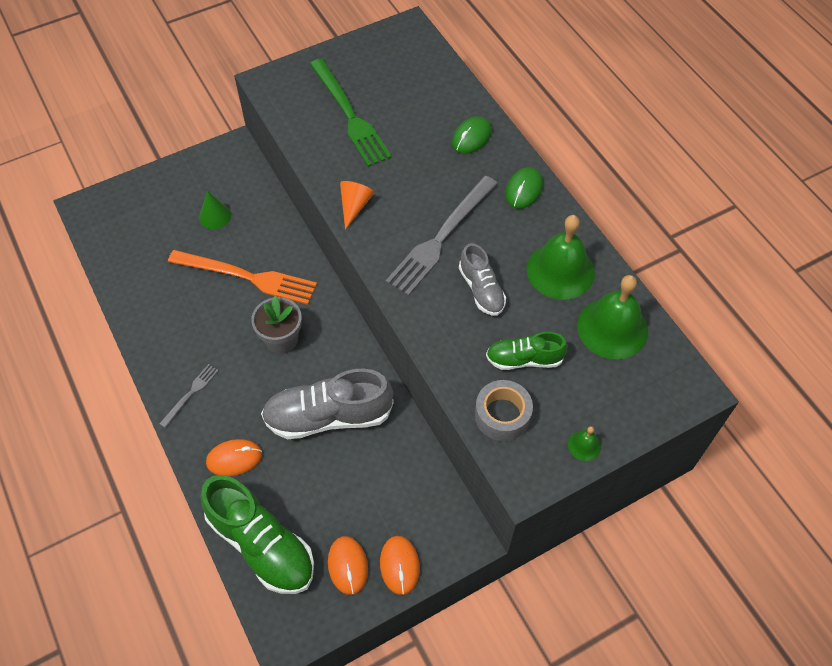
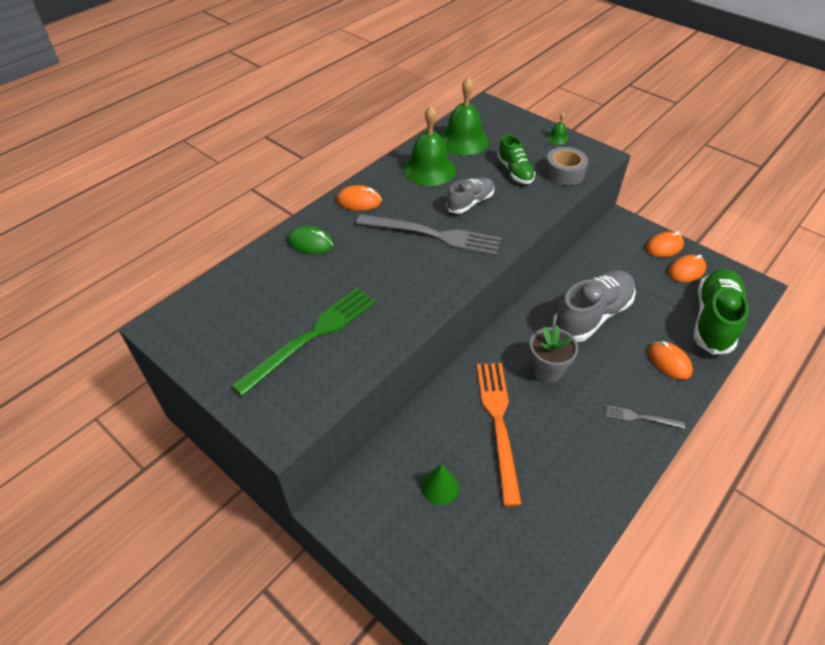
camera: 110 degrees left, 10 degrees down
(328, 416) = (592, 315): grey shoe -> grey shoe turned 105 degrees counterclockwise
(355, 206) = (427, 297): orange cone -> none
(523, 190) = (359, 201): green mouse -> orange mouse

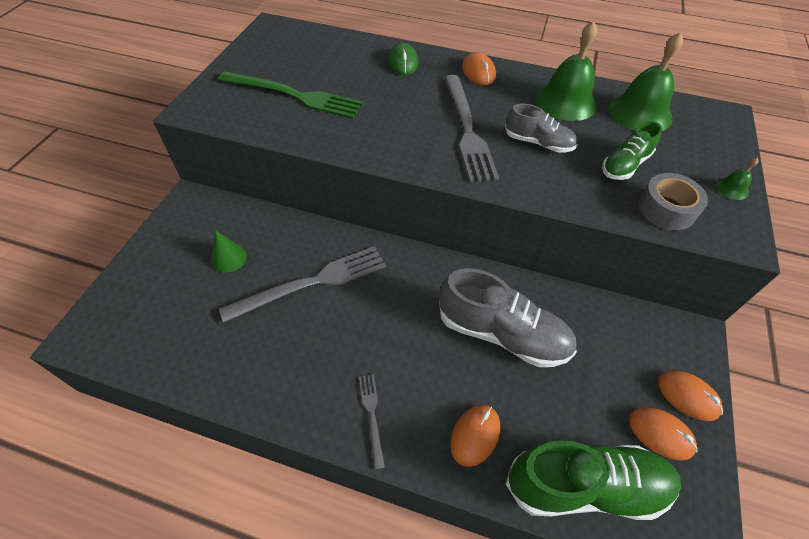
camera: 65 degrees right, 5 degrees up
(498, 423) = (312, 283): orange fork -> grey fork
(547, 370) = (397, 307): grey flower pot -> none

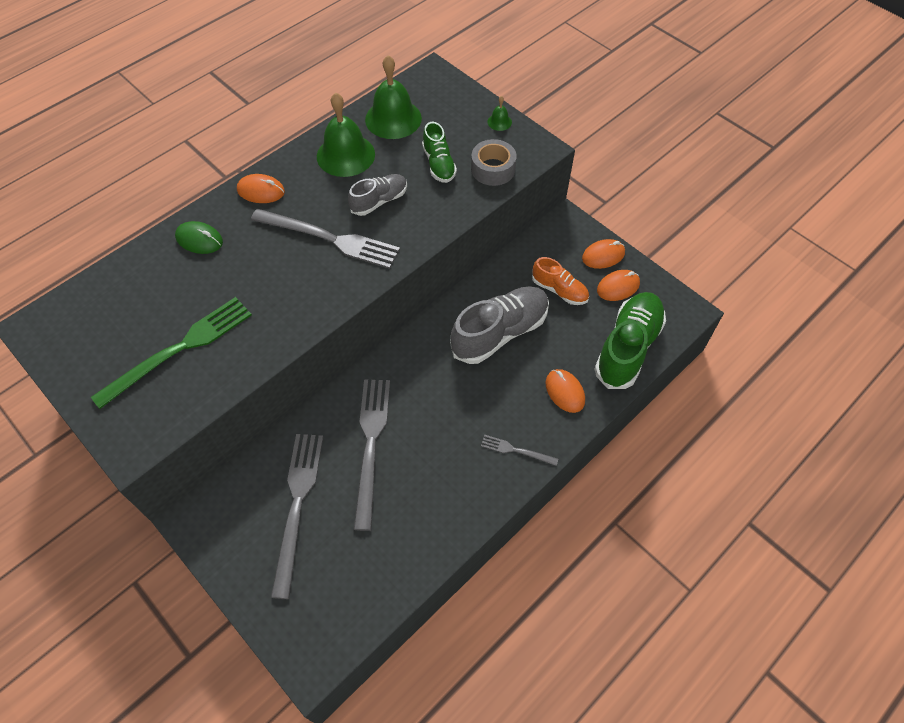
camera: 60 degrees left, 5 degrees up
(228, 258) = (297, 505): green cone -> grey fork
(600, 369) = (559, 290): none -> orange shoe

